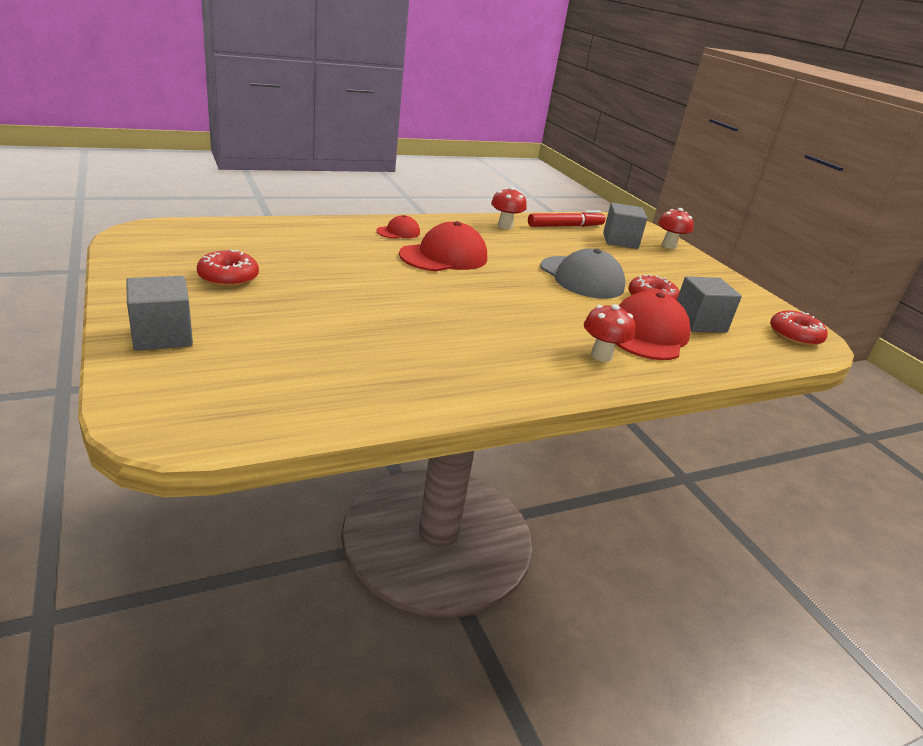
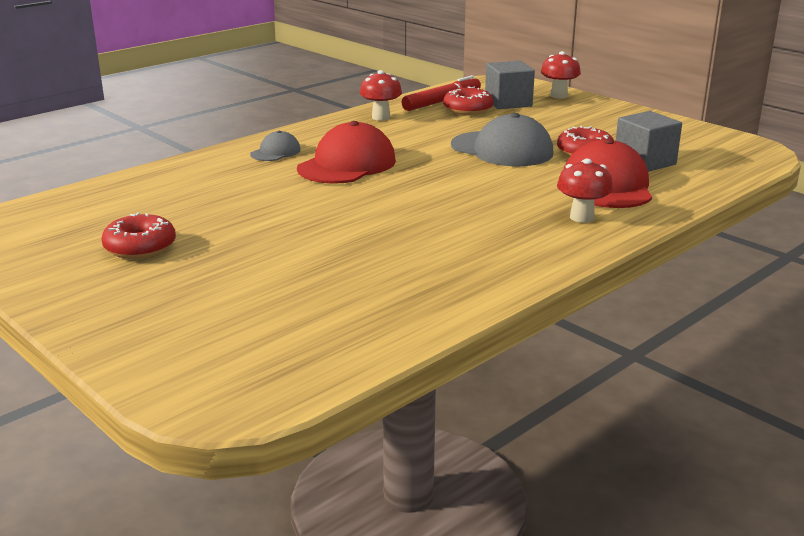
camera: 15 degrees left, 5 degrees down
(162, 335) = (131, 323): grey cube -> none
(398, 232) = (275, 152): red cap -> grey cap
(794, 336) = (736, 151): red donut -> red donut (468, 110)

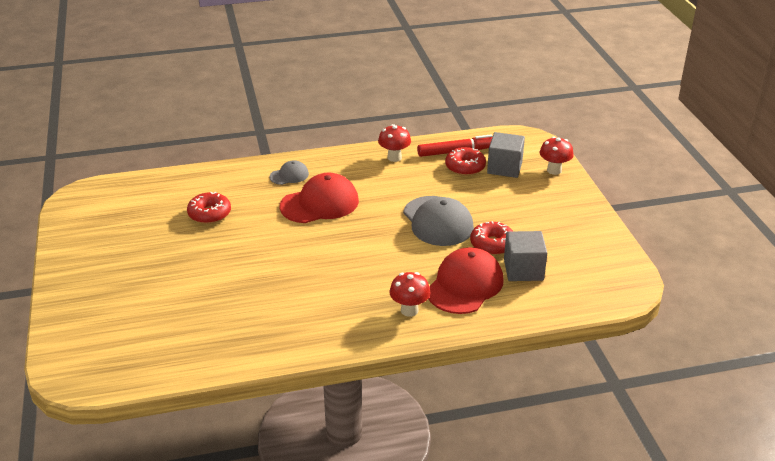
camera: 30 degrees right, 10 degrees up
(140, 247) = (136, 242): red donut -> red donut (209, 214)

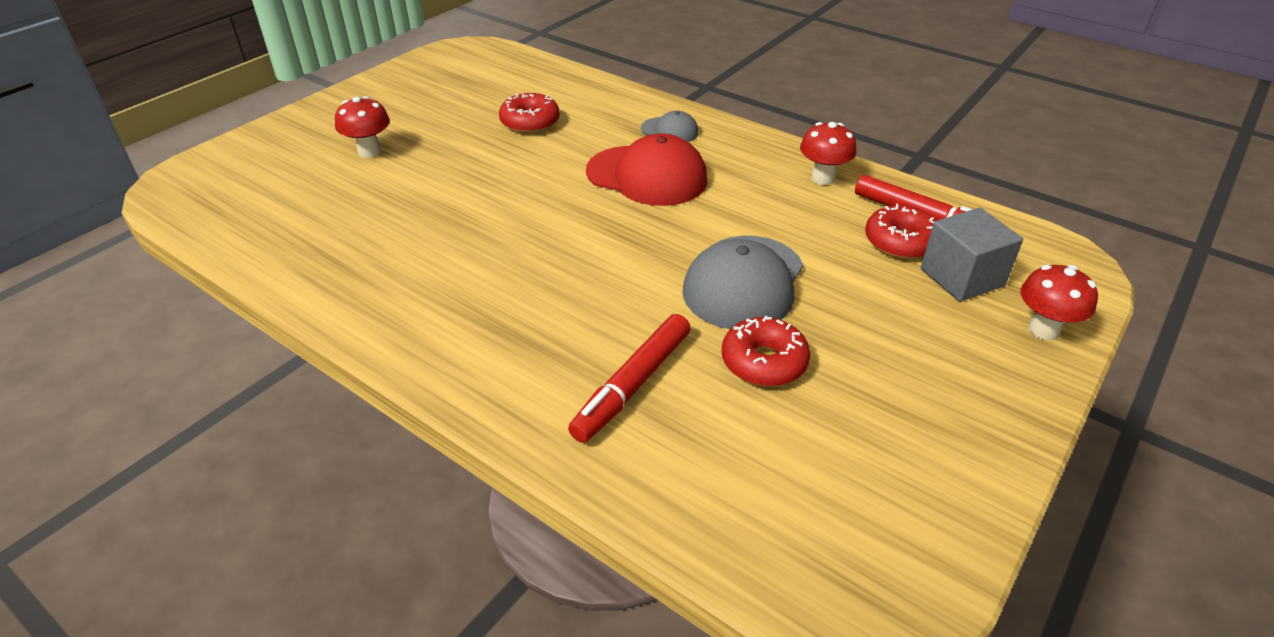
camera: 50 degrees right, 5 degrees up
(409, 310) = (514, 360): red mushroom -> red mushroom (369, 151)
(465, 285) = (632, 385): red cap -> red marker
(523, 270) = (747, 430): grey cube -> none

